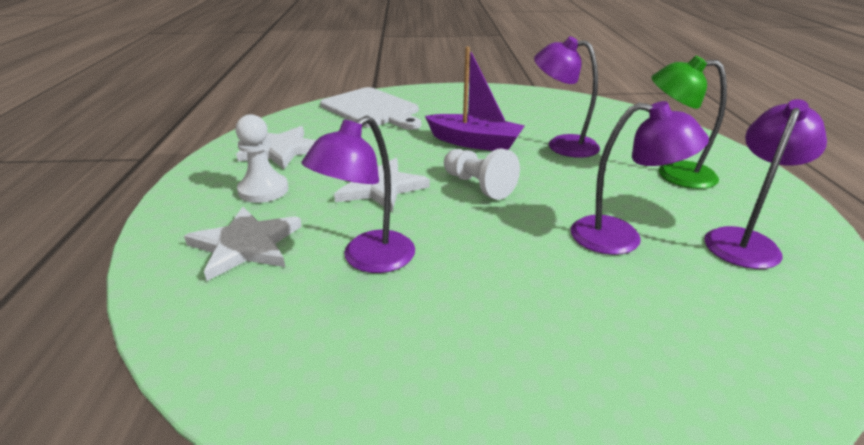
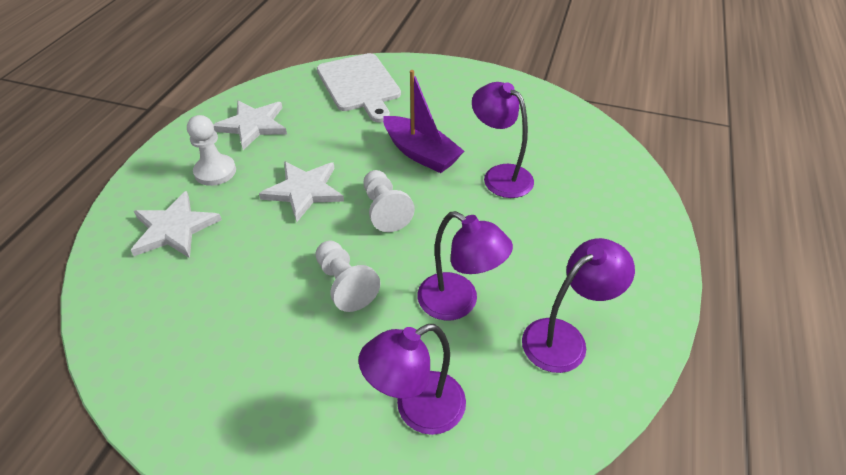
camera: 20 degrees right, 15 degrees up
(368, 259) = (249, 268): purple lamp -> purple lamp (417, 409)
(491, 249) = (345, 284): none -> white pawn
(673, 174) = (575, 241): green lamp -> none

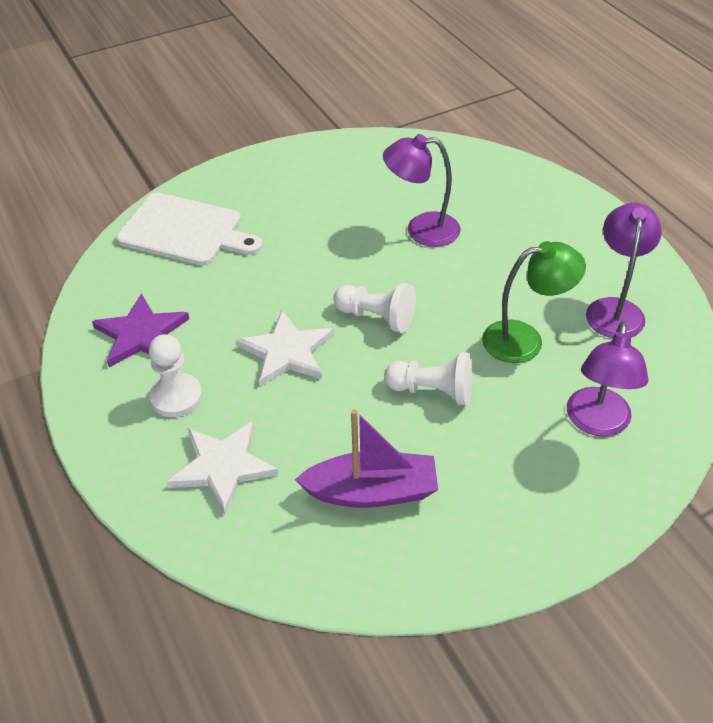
camera: 45 degrees left, 0 degrees up
(253, 125) = (141, 334): white star -> purple star
(421, 153) = (335, 254): purple boat -> purple boat (372, 492)
(458, 303) = (525, 340): purple lamp -> green lamp

